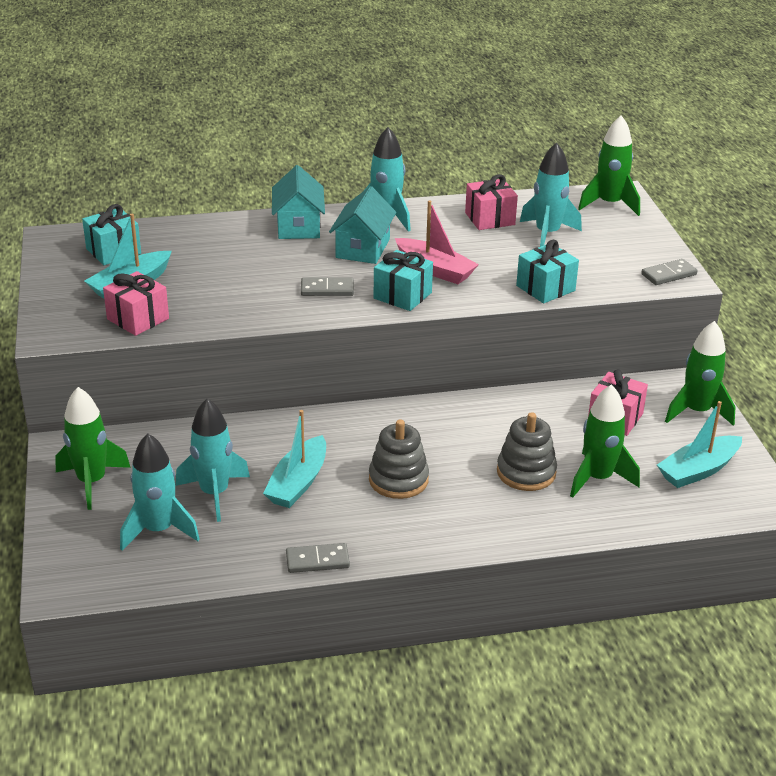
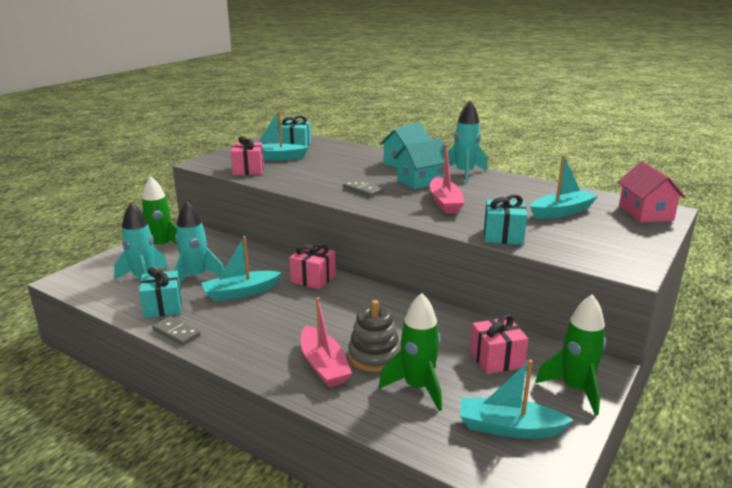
camera: 45 degrees right, 10 degrees down
(398, 480) = (292, 318): grey stacking toy -> none
(402, 295) = (399, 207): turquoise gift -> turquoise gift (163, 307)
(490, 219) = (533, 193): pink gift -> pink gift (313, 279)
(501, 506) = (323, 366): none -> pink boat
(547, 234) = (561, 212): turquoise rocket -> turquoise boat
(609, 204) = (645, 213): green rocket -> pink house
(668, 274) = (623, 263): grey domino -> none

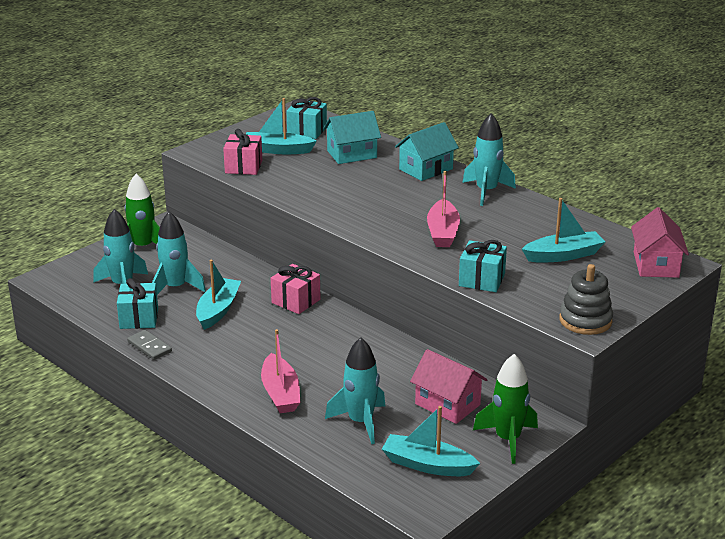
camera: 10 degrees right, 5 degrees up
(241, 292) = (218, 310): turquoise boat -> turquoise boat turned 120 degrees clockwise
(362, 190) = (360, 207): grey domino -> none
(374, 356) = (331, 389): grey stacking toy -> grey stacking toy (585, 320)
(417, 387) = (360, 422): green rocket -> turquoise rocket
(421, 181) = (431, 199): turquoise house -> turquoise house (352, 154)
(496, 359) = (447, 404): pink gift -> pink house

